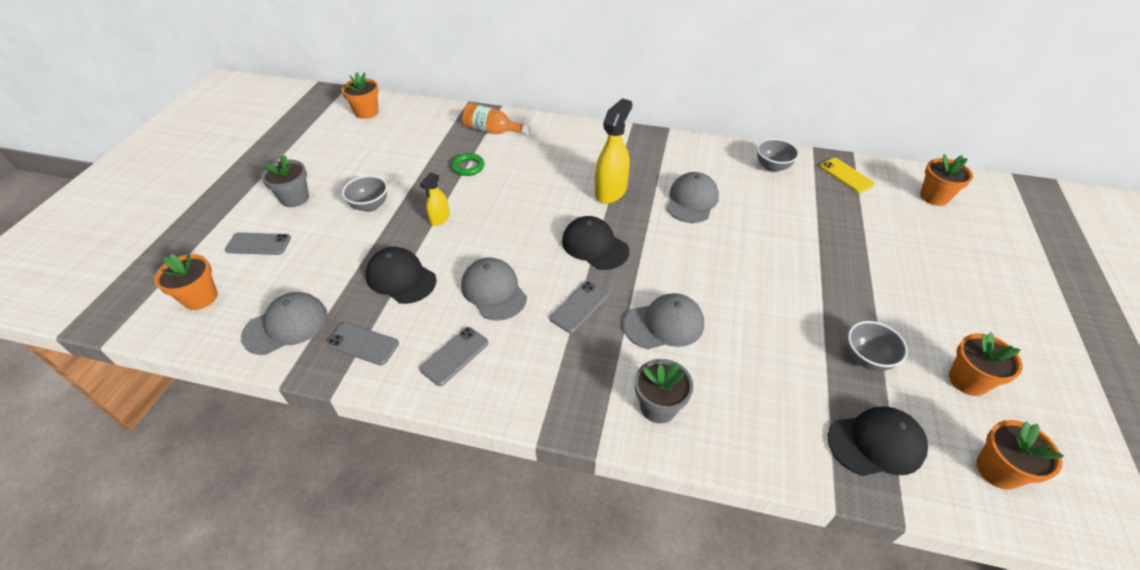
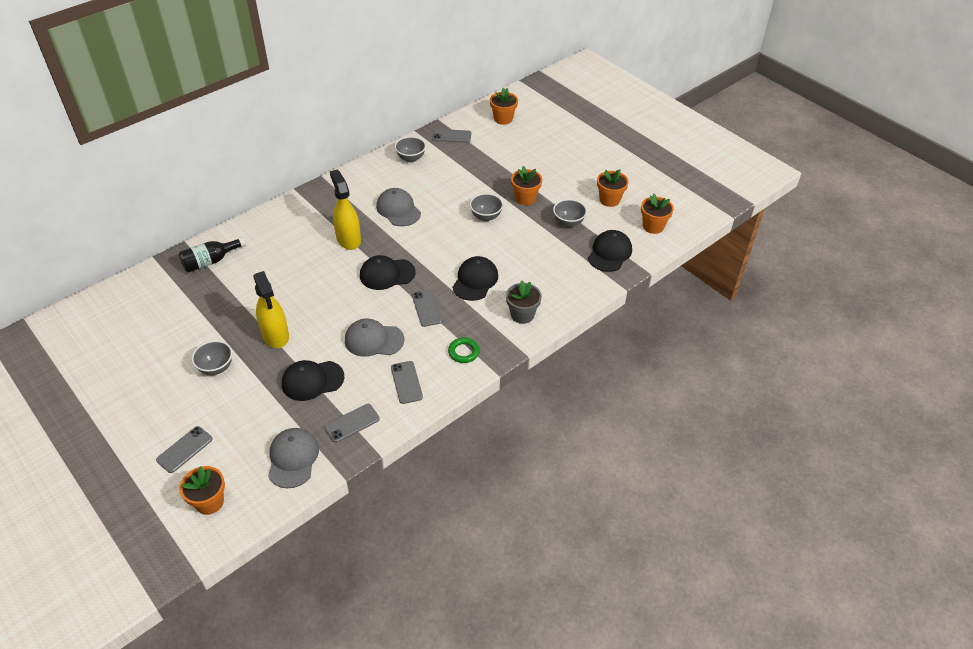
camera: 55 degrees left, 0 degrees up
(295, 198) = (152, 409): grey flower pot -> none
(366, 112) = (85, 322): orange flower pot -> orange flower pot (525, 198)
(439, 218) = (275, 335): yellow spray bottle -> yellow spray bottle, size x1.80
(468, 167) = (237, 295): green ring -> green ring (463, 352)
(493, 131) = (210, 261): orange bottle -> black bottle
(664, 324) = (475, 280): grey cap -> black cap
(771, 273) = (486, 216): none -> grey bowl
(846, 175) = (451, 136): yellow phone -> grey phone

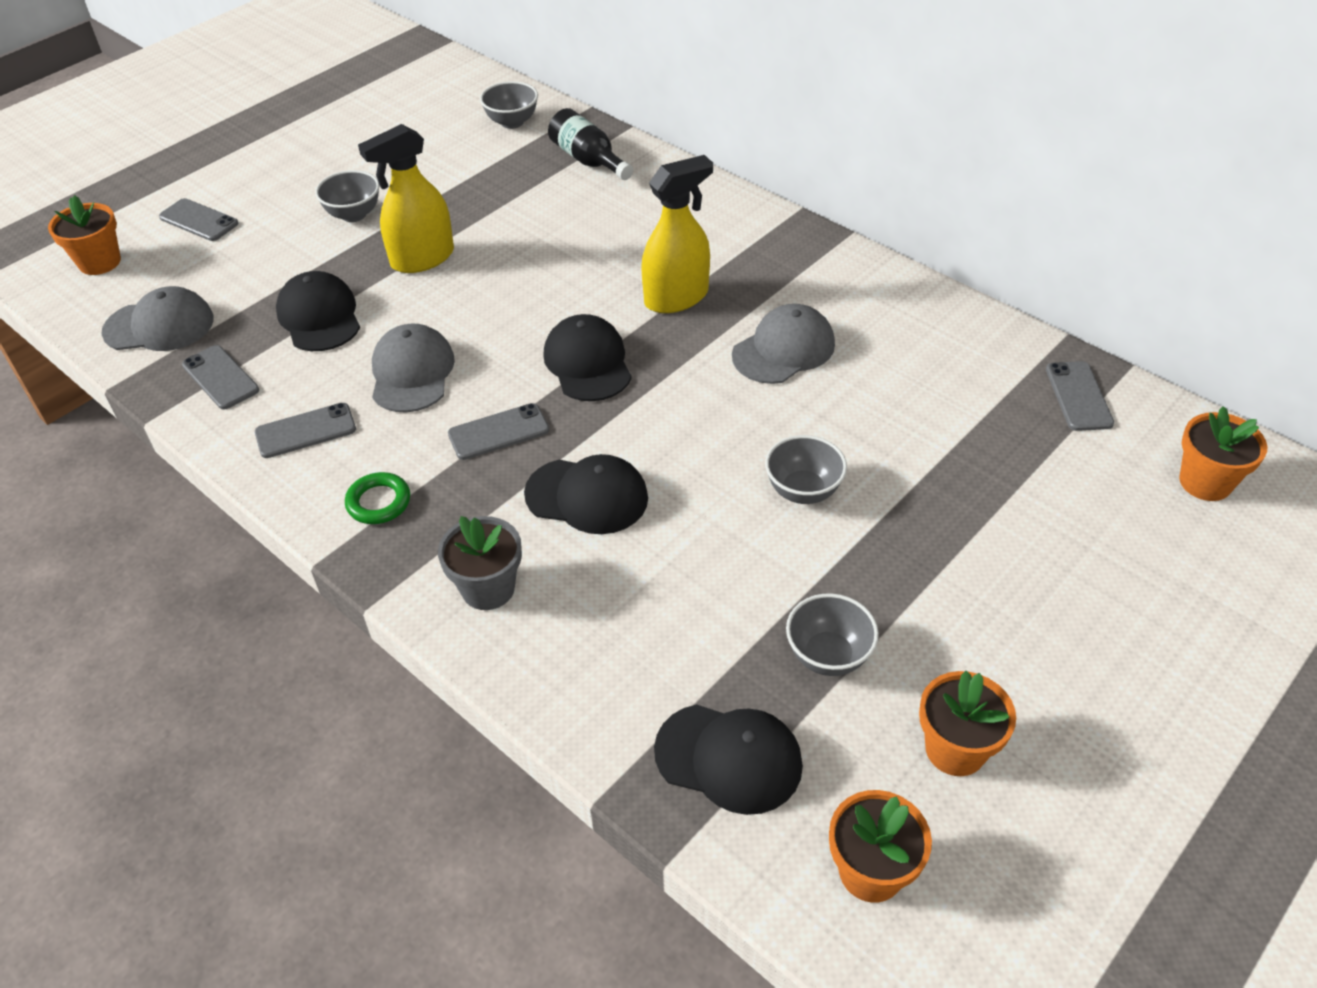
camera: 85 degrees right, 0 degrees up
(411, 158) = (963, 343): grey bowl -> grey bowl (512, 122)
(525, 198) = (895, 558): orange flower pot -> none

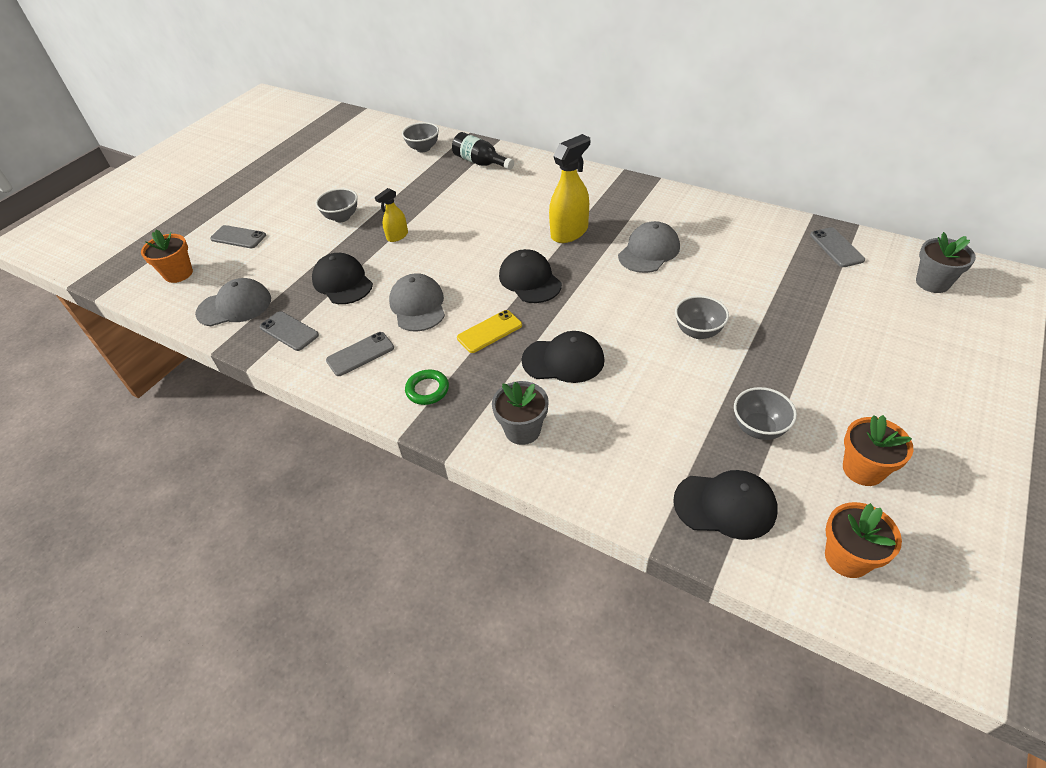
camera: 10 degrees left, 0 degrees up
(422, 258) = (397, 236): yellow spray bottle -> yellow spray bottle, size x0.56
(498, 432) = (489, 332): grey phone -> yellow phone
(1205, 482) = (932, 282): orange flower pot -> grey flower pot

